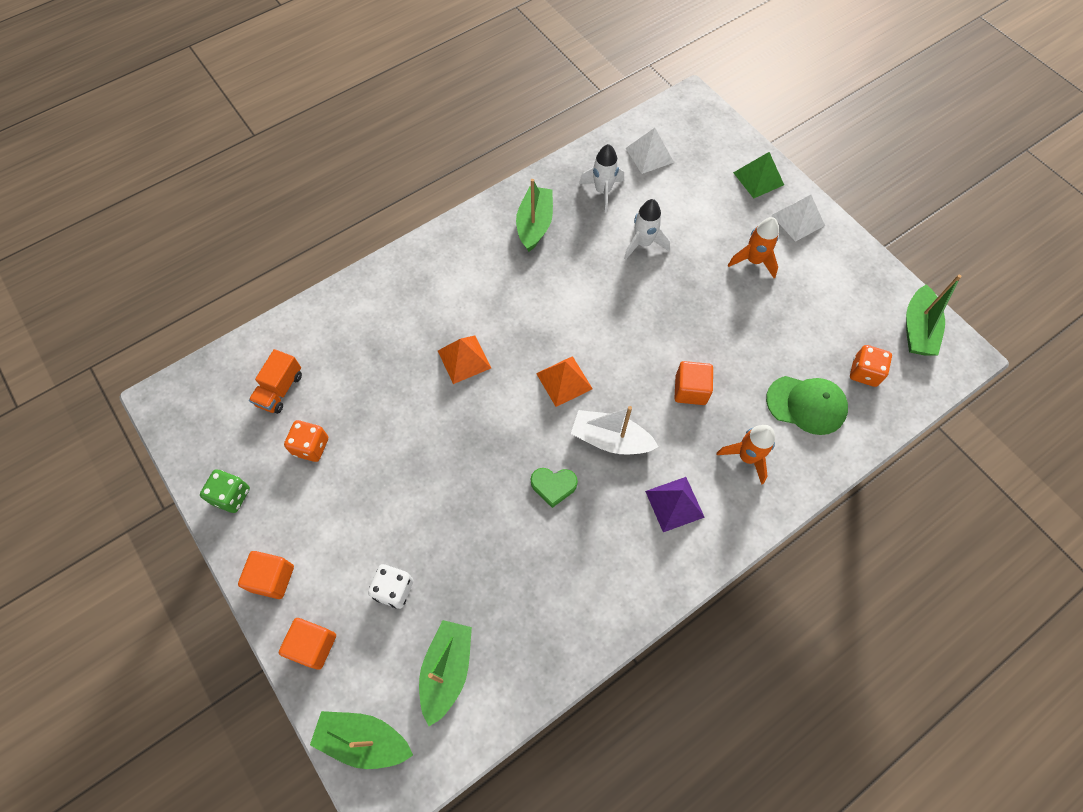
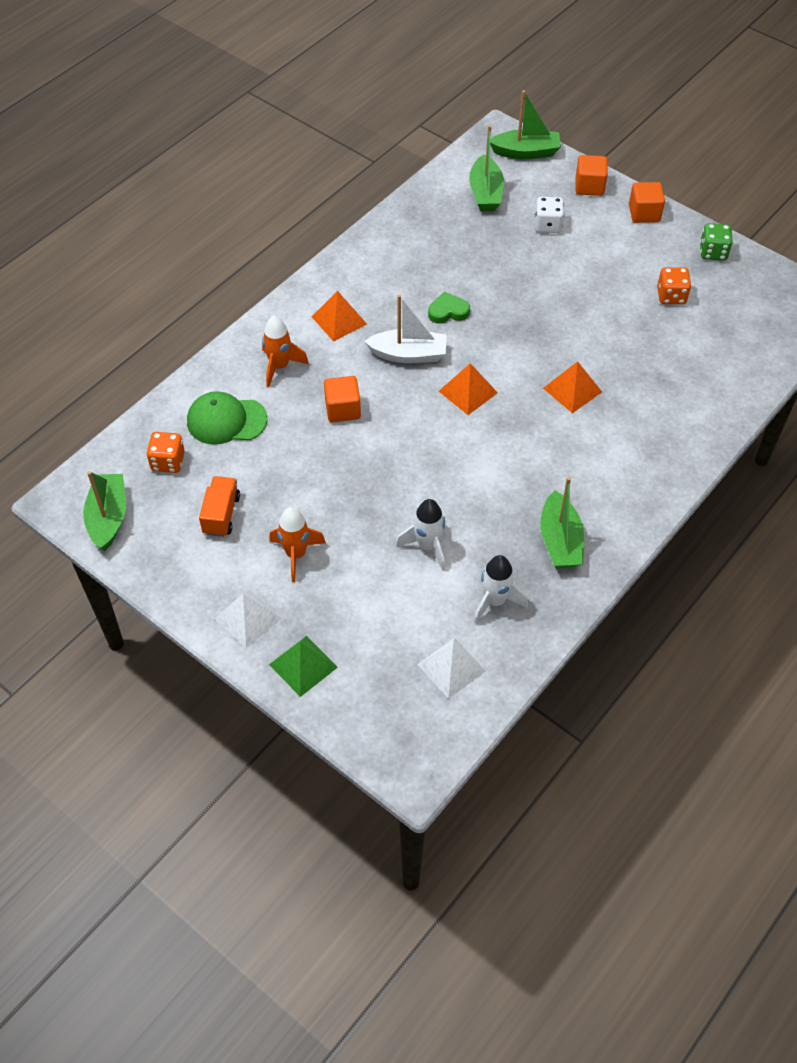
camera: 165 degrees right, 10 degrees down
(280, 390) = (728, 330): orange truck -> orange truck (221, 514)
(674, 504) = (339, 320): purple pyramid -> orange pyramid

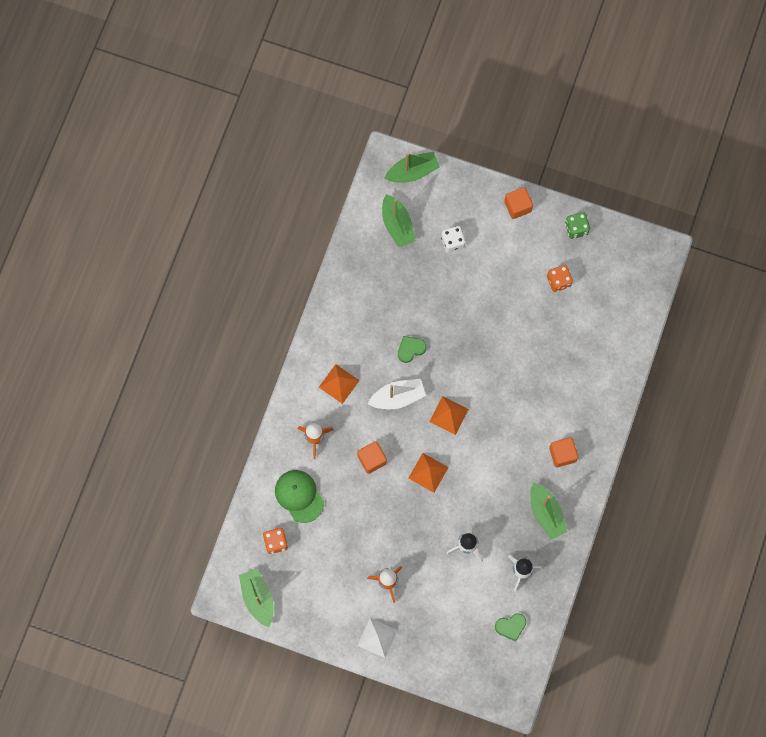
camera: 20 degrees left, 20 degrees up
(221, 514) = (328, 570): orange truck -> none
(226, 420) = (299, 496): green cap -> green cap turned 75 degrees clockwise
(303, 665) = (424, 657): green pyramid -> none
(451, 667) = (511, 626): white pyramid -> green heart
(572, 390) = (516, 389): orange pyramid -> orange pyramid (428, 472)
(589, 186) = (470, 192): orange cube -> orange cube (562, 454)

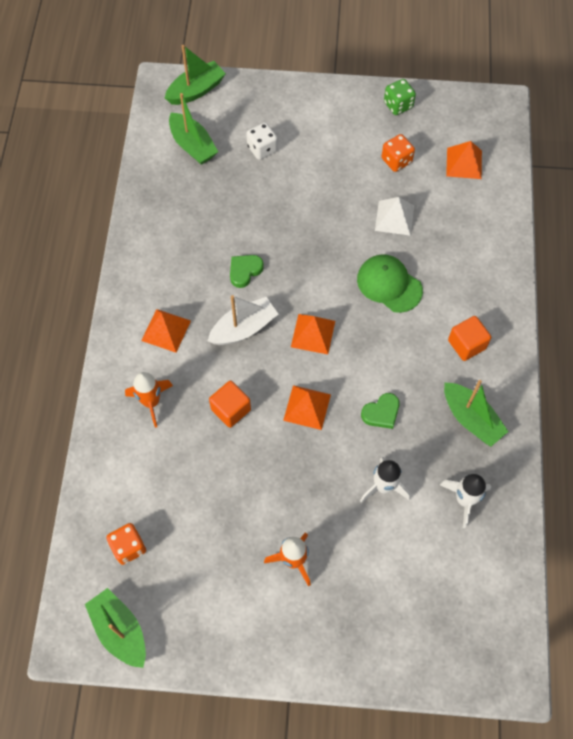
camera: 15 degrees left, 10 degrees down
(299, 496) = (146, 478): green cap -> green cap (389, 284)
(377, 637) = (300, 641): white pyramid -> white pyramid (394, 218)
(511, 626) = (475, 576): green heart -> green heart (381, 413)
(517, 206) = (325, 98): orange cube -> none
(613, 298) = (464, 163): none -> orange pyramid

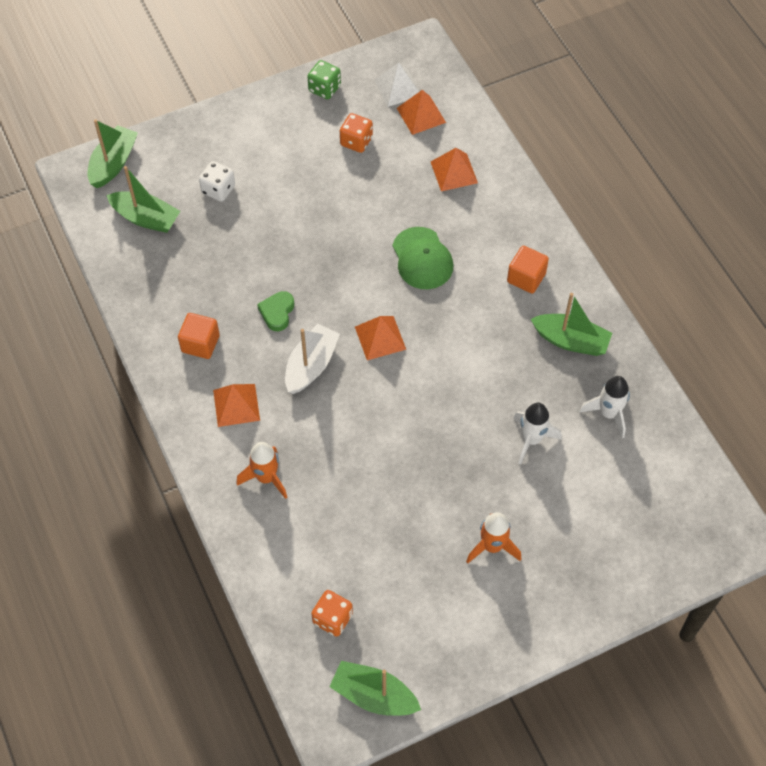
camera: 30 degrees left, 5 degrees down
(231, 409) = (347, 445): orange cube -> orange cube (200, 344)
(307, 407) = (417, 406): orange pyramid -> orange pyramid (454, 172)
(381, 413) = (488, 376): green heart -> none
(389, 284) = (422, 258): green cap -> green cap turned 120 degrees counterclockwise
(394, 218) = (388, 195): white pyramid -> white pyramid (398, 88)

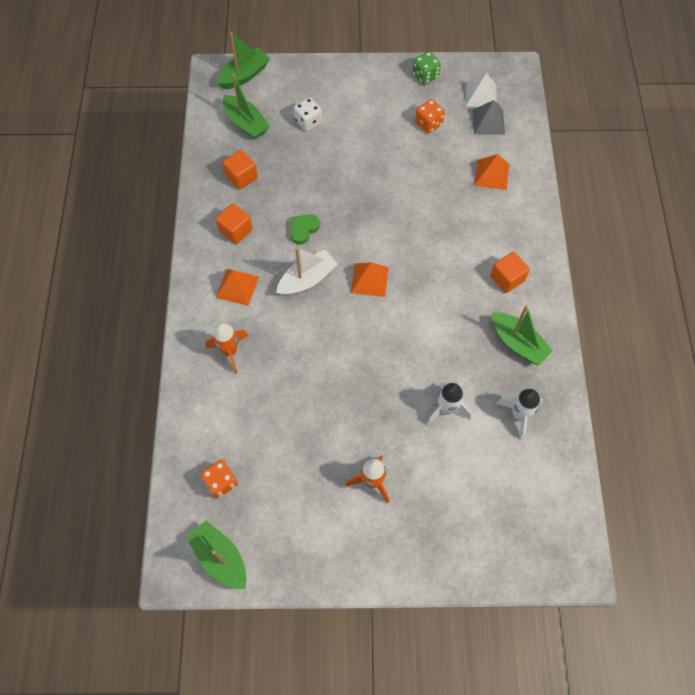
camera: 25 degrees right, 5 degrees up
(174, 281) = (241, 177): none -> orange cube
(421, 115) = (488, 122): orange pyramid -> grey pyramid
(422, 258) = (433, 231): green cap -> none

